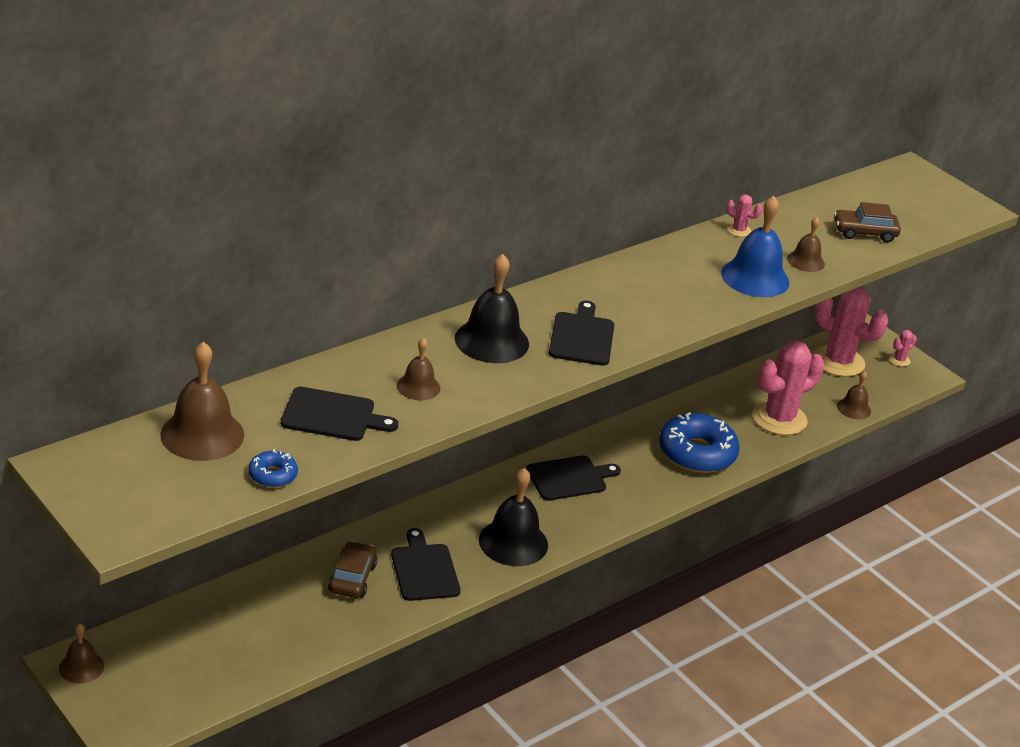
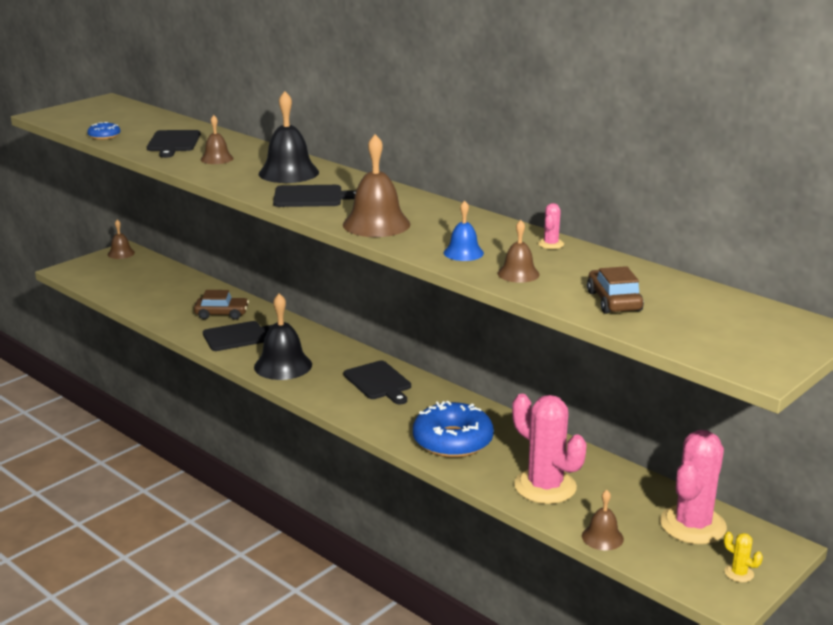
camera: 85 degrees right, 10 degrees down
(202, 434) = (143, 120): brown bell -> brown bell (376, 224)
(755, 277) = (463, 253): blue bell -> blue bell, size x0.56
(899, 360) = (739, 573): pink cactus -> yellow cactus

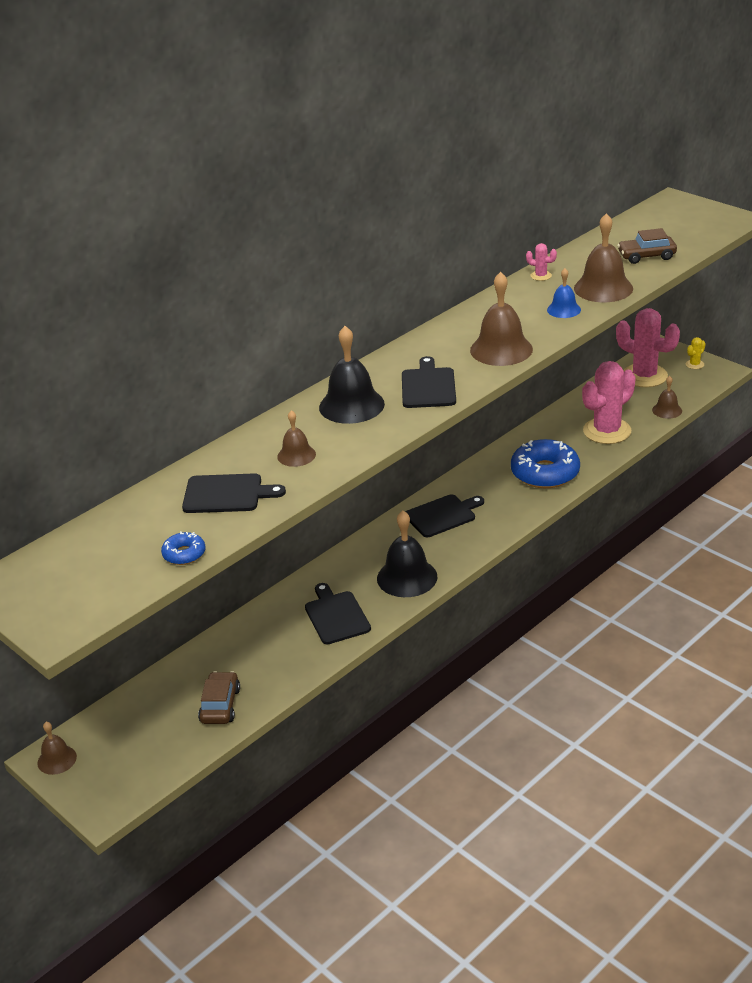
camera: 85 degrees left, 10 degrees up
(222, 314) = (276, 635): brown car -> brown car (220, 705)
(518, 273) = (603, 288): brown bell -> brown bell, size x1.78

